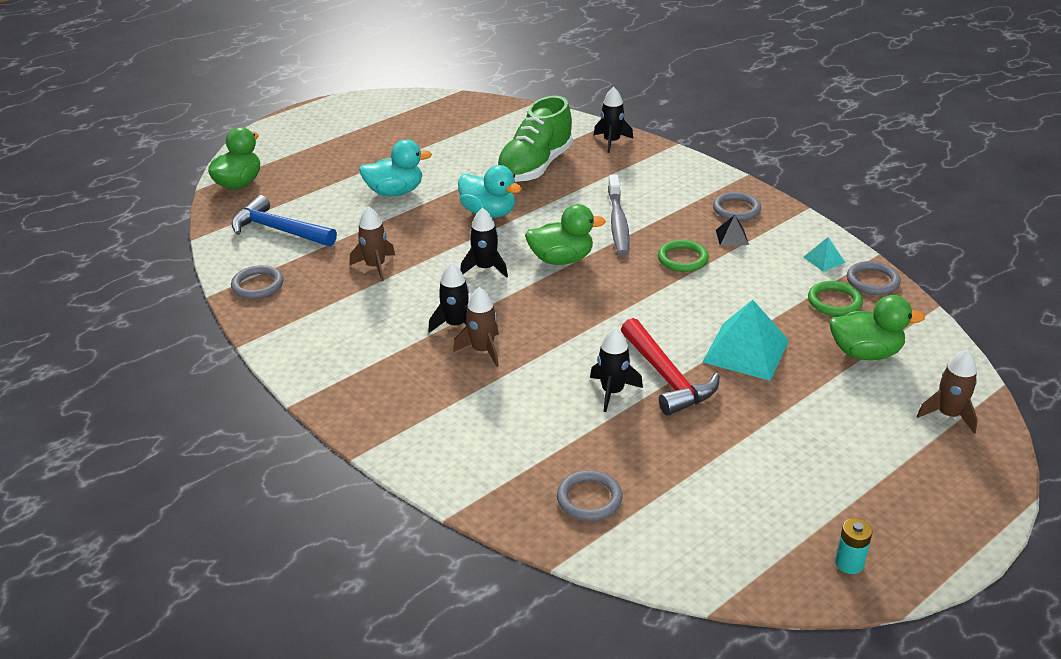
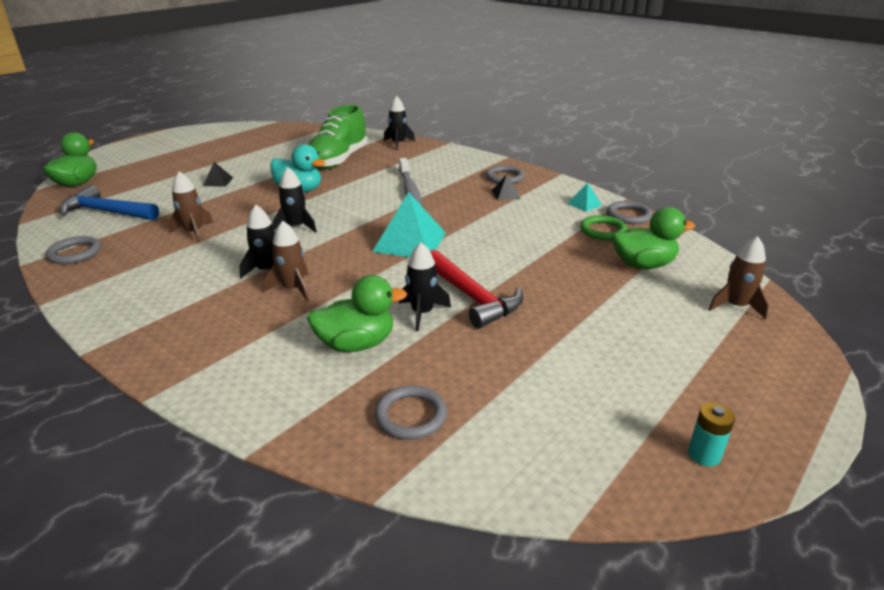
camera: 10 degrees left, 5 degrees down
(395, 192) = (218, 181): turquoise duck -> black pyramid
(561, 259) = (364, 217): green duck -> green duck (356, 344)
(682, 259) = (468, 210): green ring -> none
(745, 351) = (539, 271): turquoise pyramid -> turquoise pyramid (409, 242)

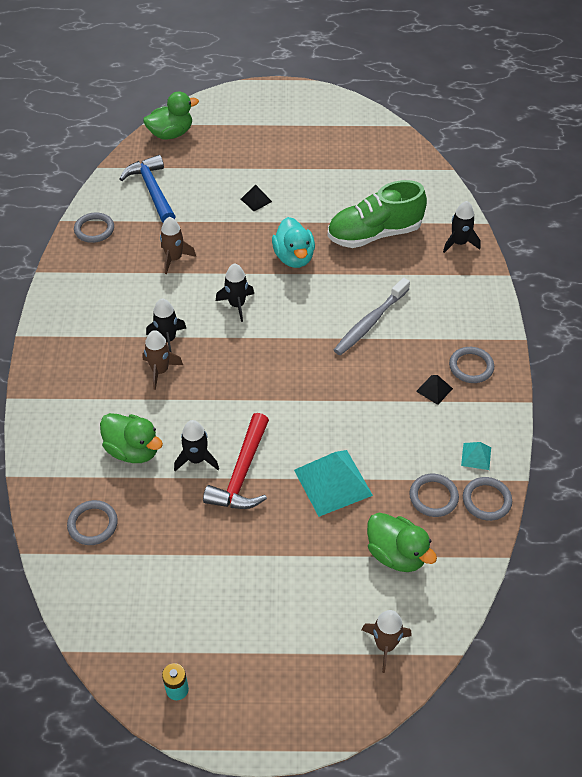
camera: 50 degrees right, 20 degrees up
(409, 242) = (283, 385): turquoise pyramid -> turquoise pyramid (332, 482)
(603, 231) = (433, 497): green ring -> grey ring

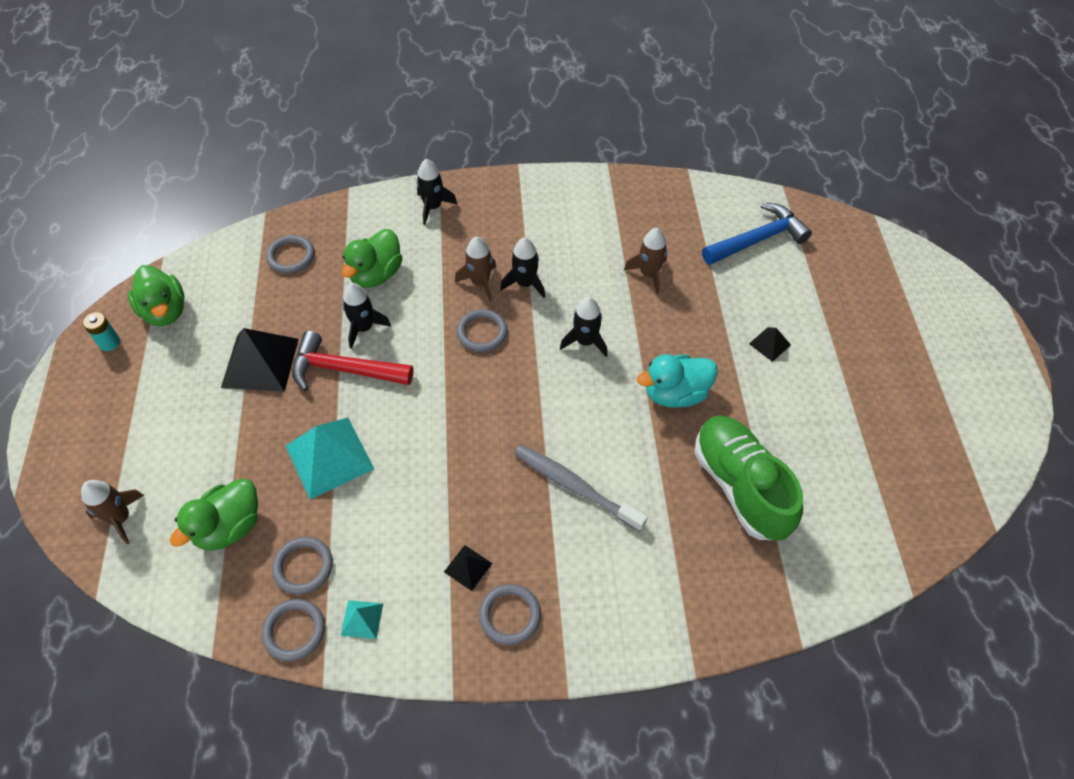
camera: 85 degrees right, 5 degrees up
(94, 229) = (679, 198): grey ring -> grey ring (482, 332)
(171, 134) = (866, 244): green duck -> green duck (165, 311)
(224, 543) = (260, 362): none -> black pyramid
(459, 243) = (748, 602): black rocket -> black rocket (433, 207)

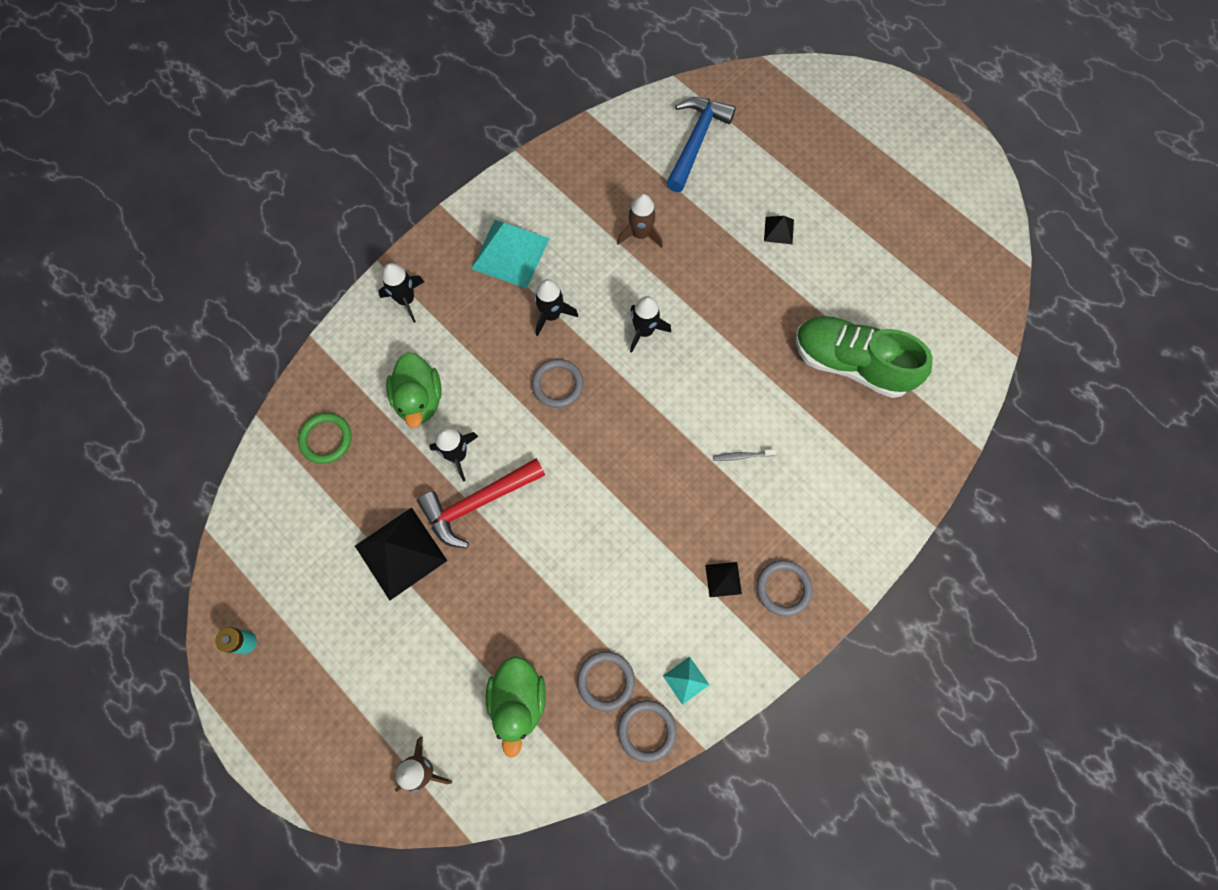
camera: 40 degrees left, 15 degrees up
(165, 311) = (265, 575): green duck -> none
(291, 256) = (326, 439): grey ring -> green ring
(329, 457) = (539, 583): turquoise pyramid -> turquoise pyramid (510, 253)
(480, 283) = (514, 341): brown rocket -> none
(575, 487) = (742, 456): grey toothbrush -> grey toothbrush, size x0.45
(675, 394) = (747, 324): turquoise duck -> none

